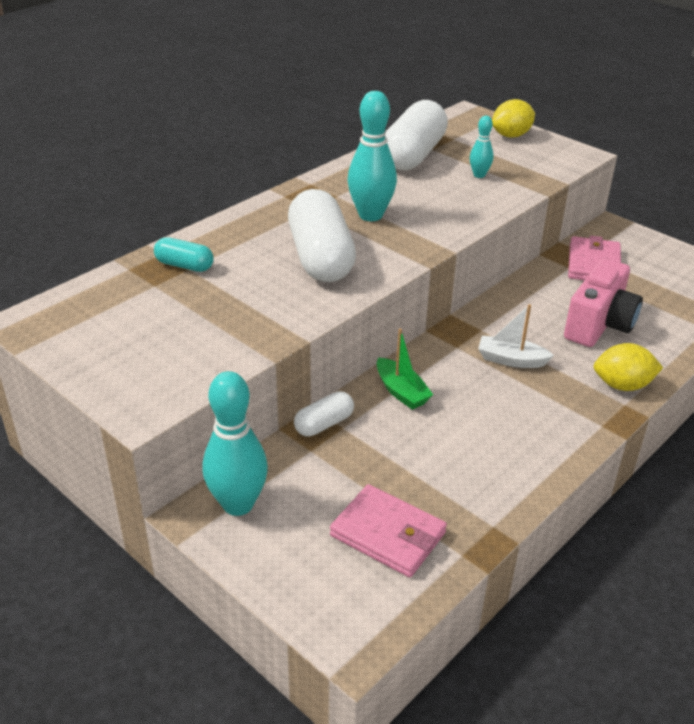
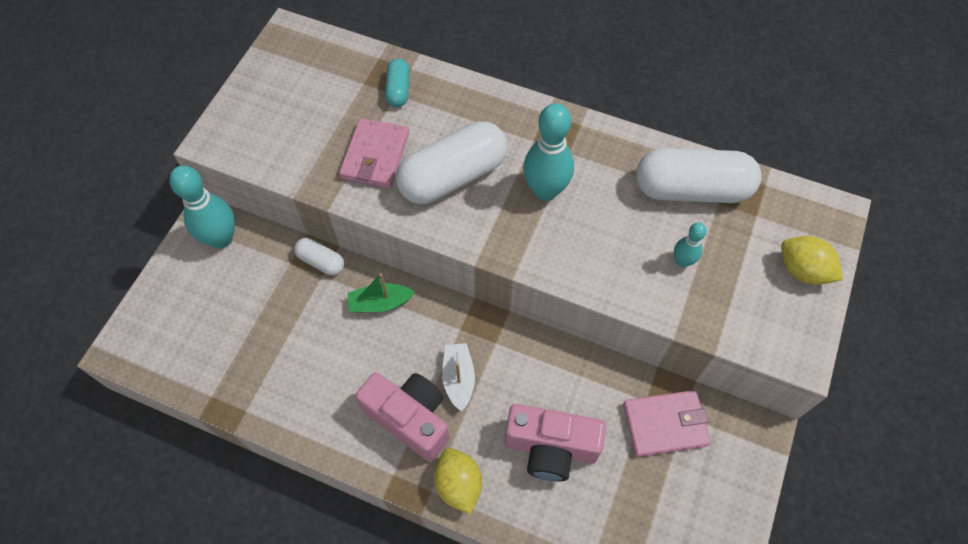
camera: 70 degrees right, 25 degrees up
(387, 534) = (217, 341): pink wallet -> pink wallet (375, 156)
(401, 392) = (380, 303): green boat -> green boat turned 45 degrees clockwise
(544, 400) = (410, 418): none -> pink camera

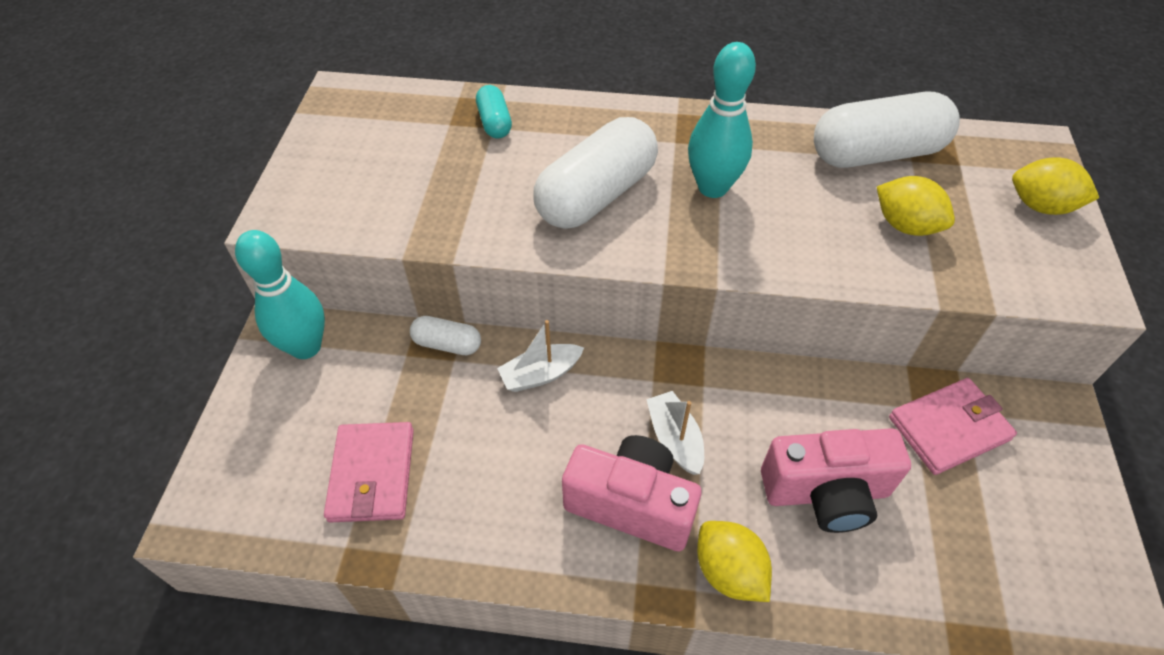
camera: 15 degrees left, 10 degrees down
(375, 156) = (492, 193): pink wallet -> pink wallet (372, 474)
(380, 303) = (540, 374): green boat -> white boat
(682, 261) = (905, 225): turquoise bowling pin -> yellow lemon

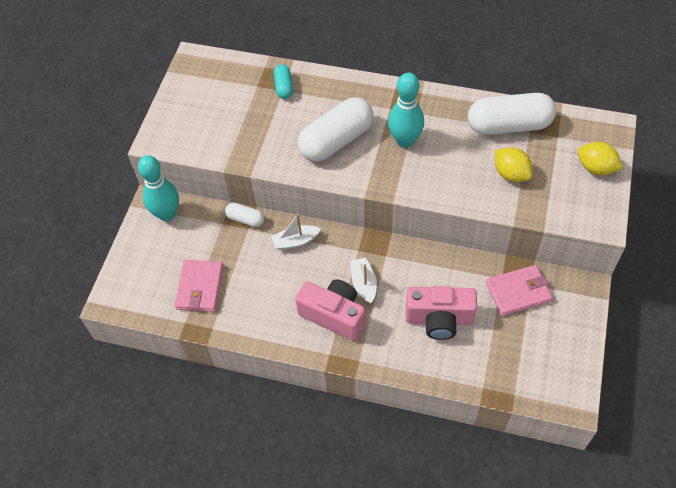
camera: 10 degrees right, 5 degrees up
(729, 571) = (378, 353): yellow lemon -> none

